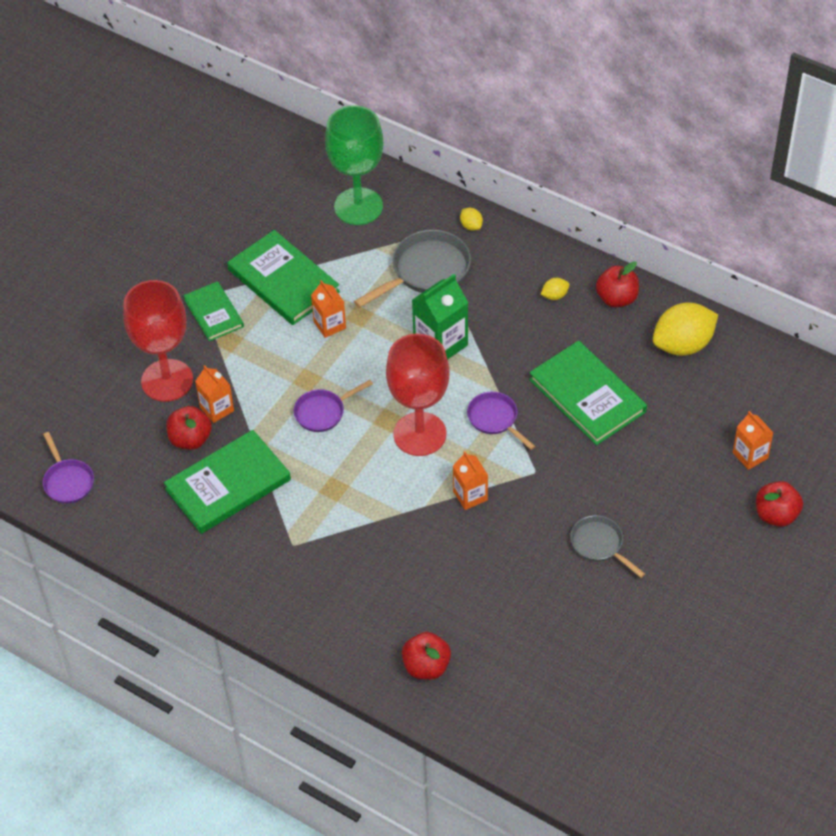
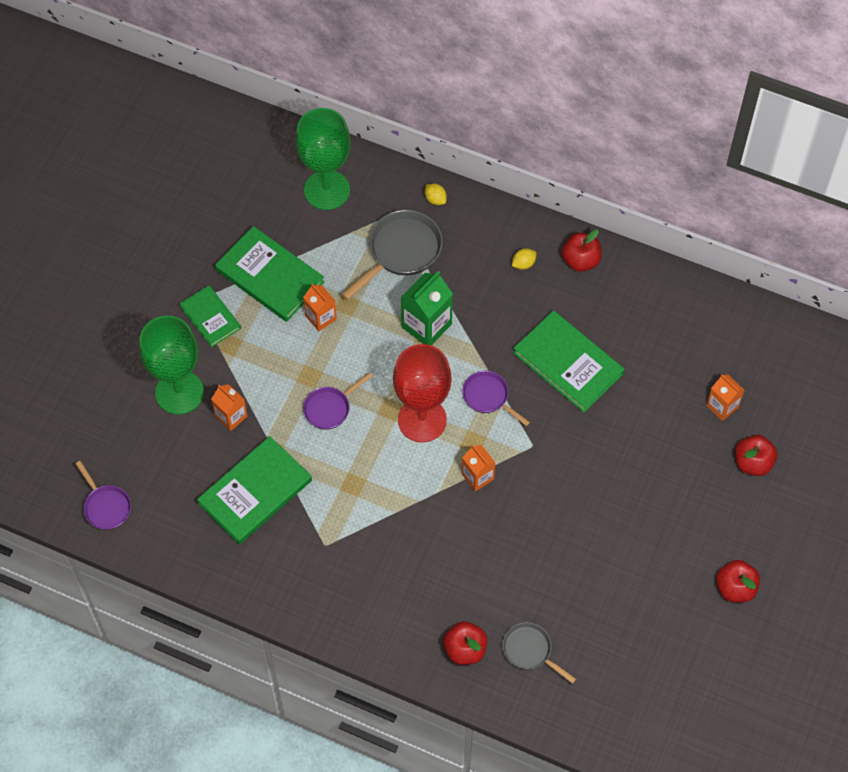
camera: 10 degrees left, 10 degrees up
(167, 380) = (179, 392): red goblet -> green goblet
(190, 439) = (212, 450): red apple -> red apple (735, 588)
(599, 545) = (601, 511): grey pan -> grey pan (530, 651)
(683, 345) = (647, 301): yellow lemon -> none

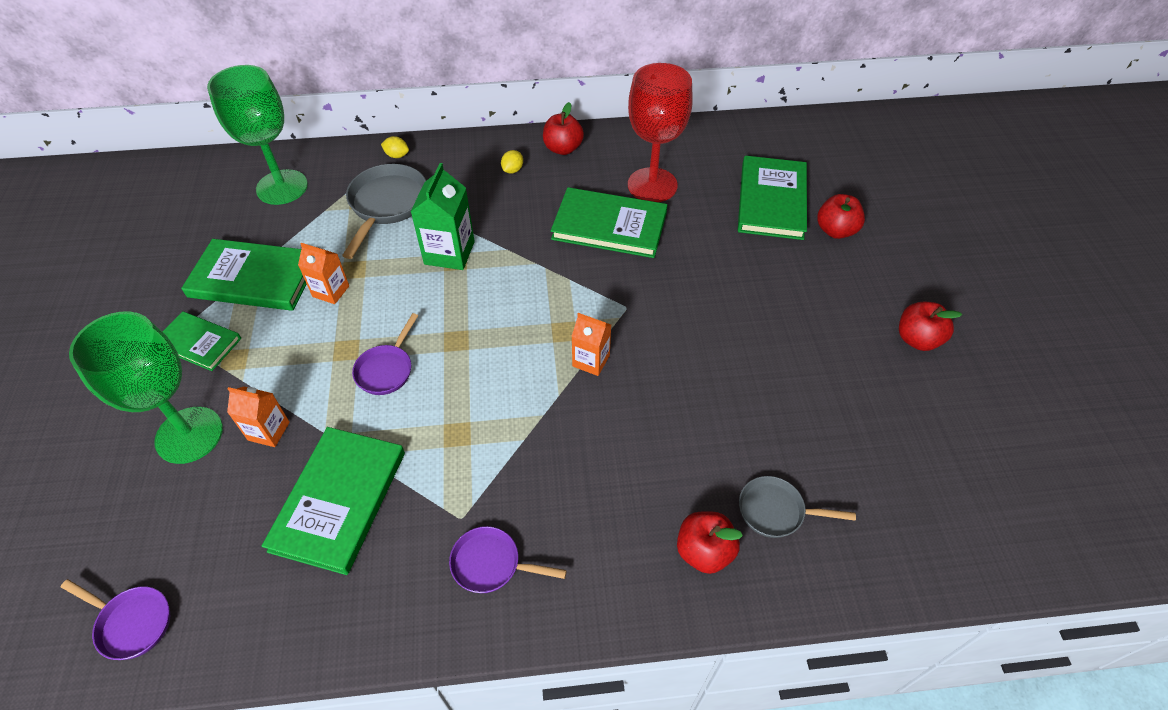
camera: 30 degrees left, 10 degrees down
(422, 420) = (497, 335): red goblet -> red goblet (652, 185)
(488, 397) = (552, 285): purple pan -> purple pan (491, 564)
(722, 406) = (771, 201): orange carton -> green book

